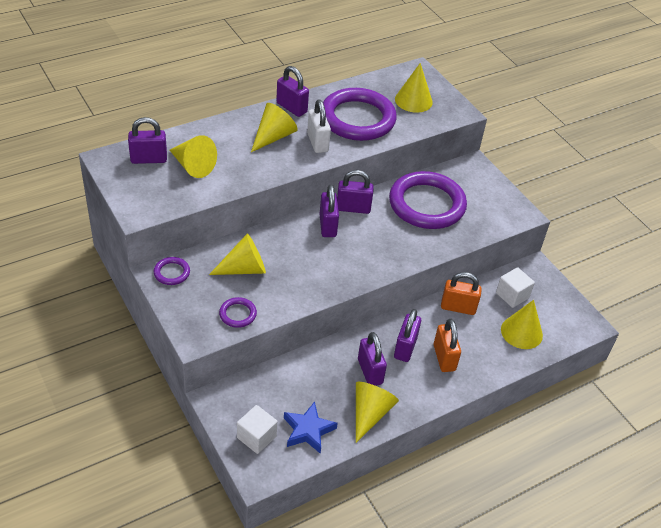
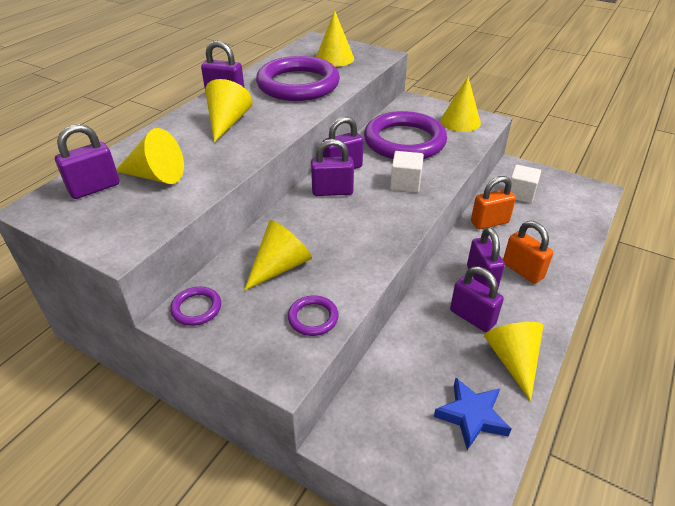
camera: 25 degrees left, 5 degrees down
(256, 437) = (424, 459): white cube -> white cube (405, 183)
(317, 142) = (277, 113): white padlock -> none
(328, 226) = (332, 191): purple padlock -> purple padlock turned 60 degrees counterclockwise
(521, 332) = (558, 219): yellow cone -> yellow cone (460, 121)

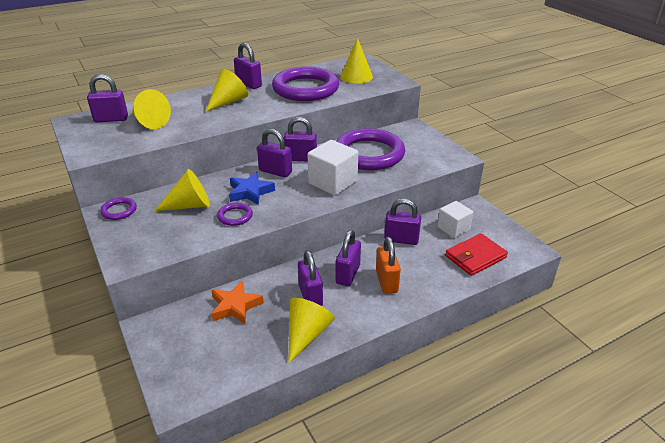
camera: 30 degrees right, 5 degrees down
(313, 318) = (174, 241): purple ring -> purple ring (235, 216)
(405, 183) = (332, 182): white cube -> white cube, size x1.50
(411, 365) = (235, 306): none -> orange star
(460, 121) = (433, 152): yellow cone -> none
(472, 416) = (239, 353): blue star -> blue star (250, 192)
(489, 222) = (401, 240): orange padlock -> purple padlock
(566, 214) = (475, 257): none -> red wallet

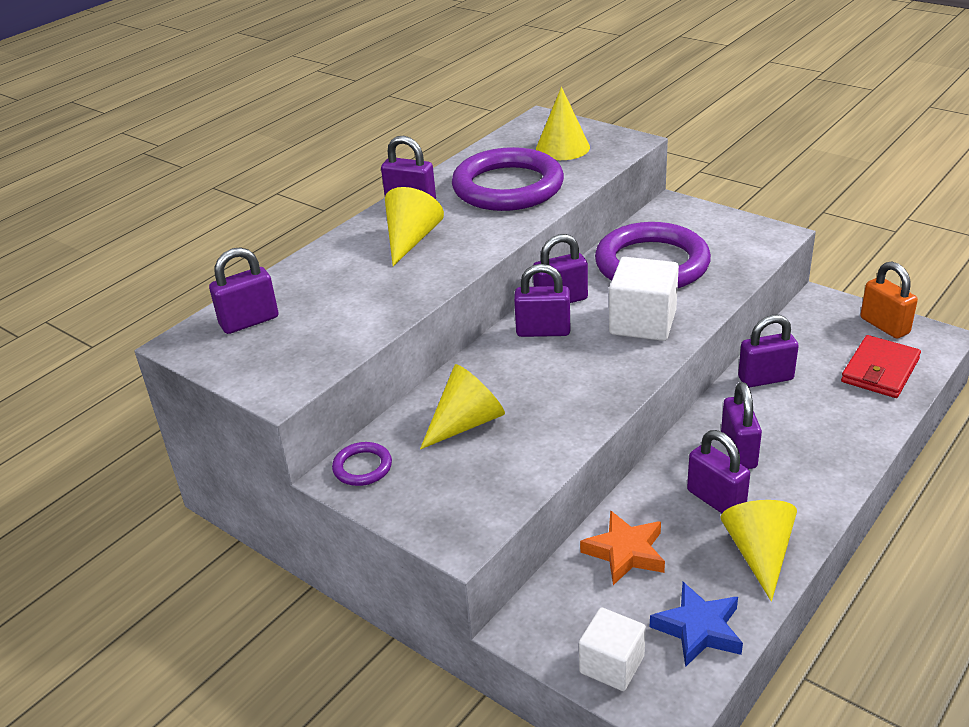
camera: 20 degrees left, 0 degrees up
(149, 122) = (321, 308): yellow cone -> none
(235, 216) = (552, 417): purple ring -> none
(250, 192) = (538, 374): blue star -> blue star (698, 629)
(386, 282) = (798, 444): orange padlock -> orange padlock (884, 326)
(453, 228) = (819, 340): white cube -> white cube (612, 664)

